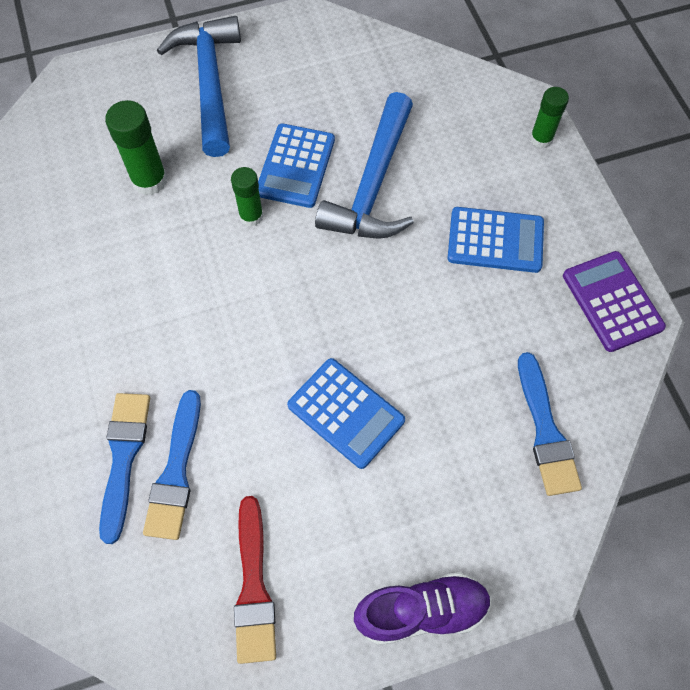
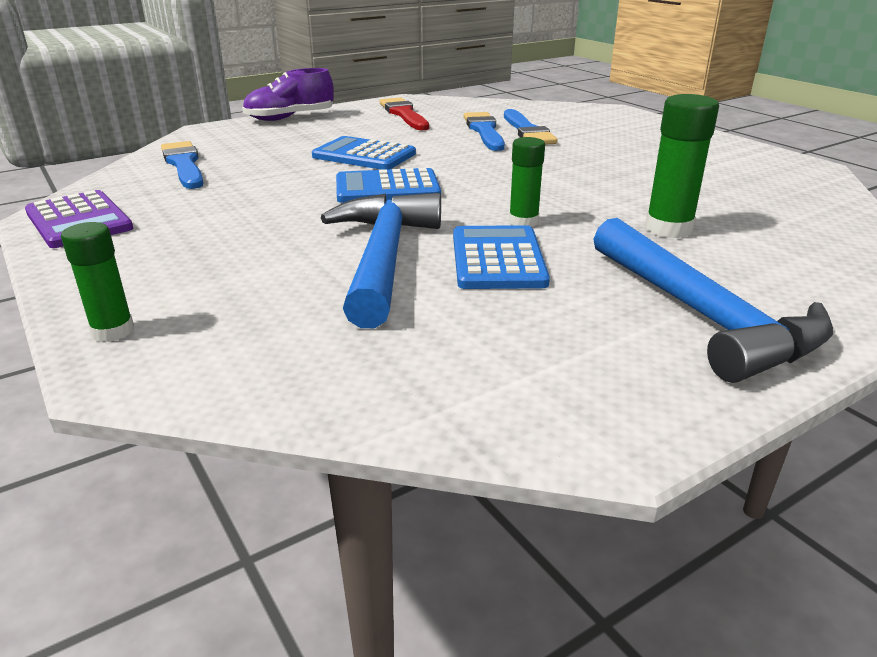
camera: 165 degrees right, 35 degrees down
(495, 240) = (213, 240): blue calculator -> blue calculator (387, 188)

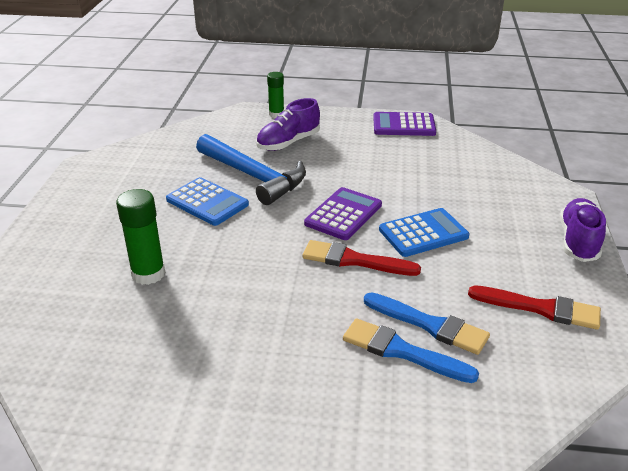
camera: 130 degrees right, 5 degrees up
(184, 164) = (475, 167): blue brush -> none
(237, 274) = (288, 143): none -> purple shoe
(387, 188) = (343, 214): blue calculator -> purple calculator
(456, 165) = (354, 260): none -> red brush
(523, 222) = (231, 232): green glue stick -> none
(701, 315) = (88, 220): blue hammer -> none

